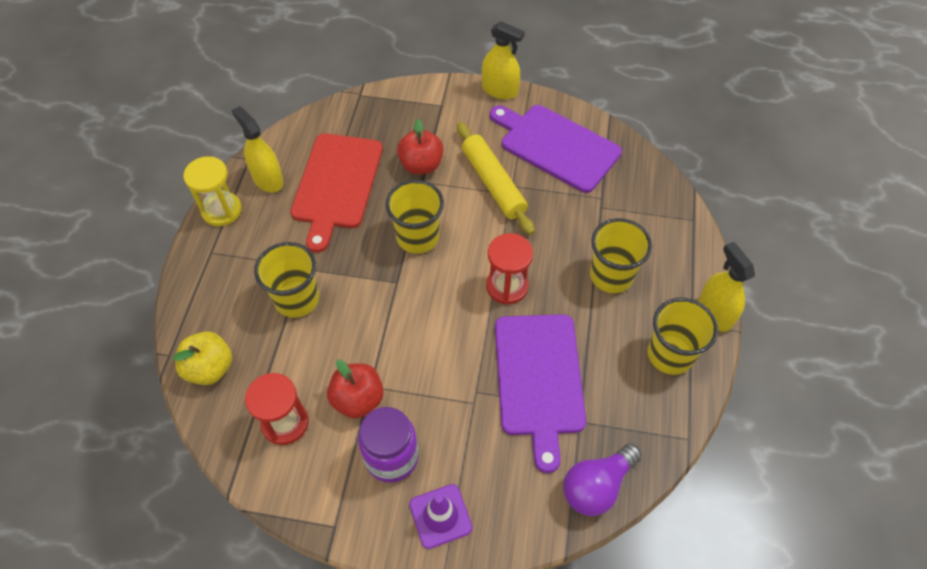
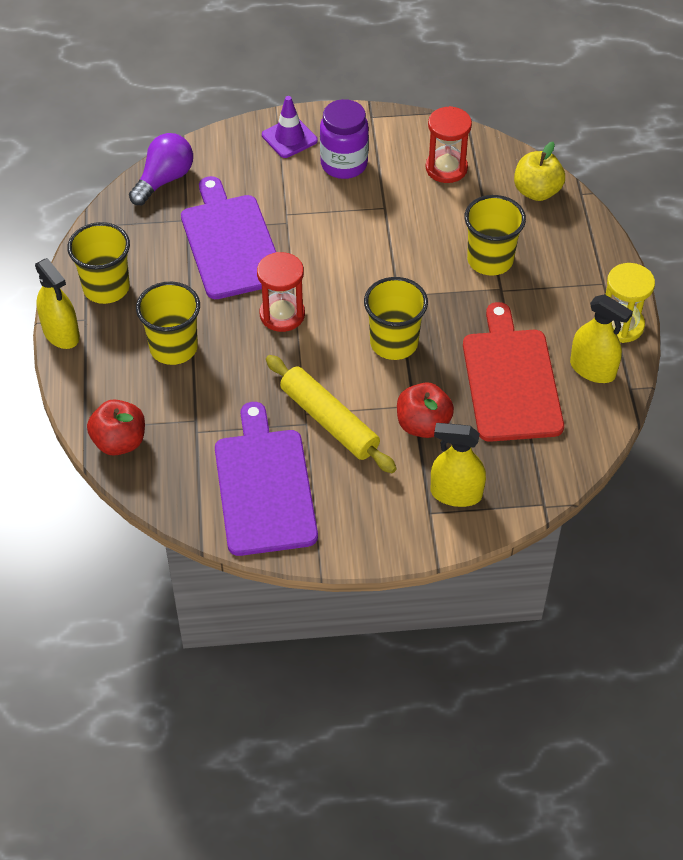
camera: 165 degrees right, 5 degrees down
(358, 399) = (391, 196): red apple -> red apple (119, 442)
(500, 90) = (359, 553): yellow spray bottle -> yellow spray bottle (456, 493)
(556, 146) = (264, 486): purple cutting board -> purple cutting board turned 120 degrees counterclockwise

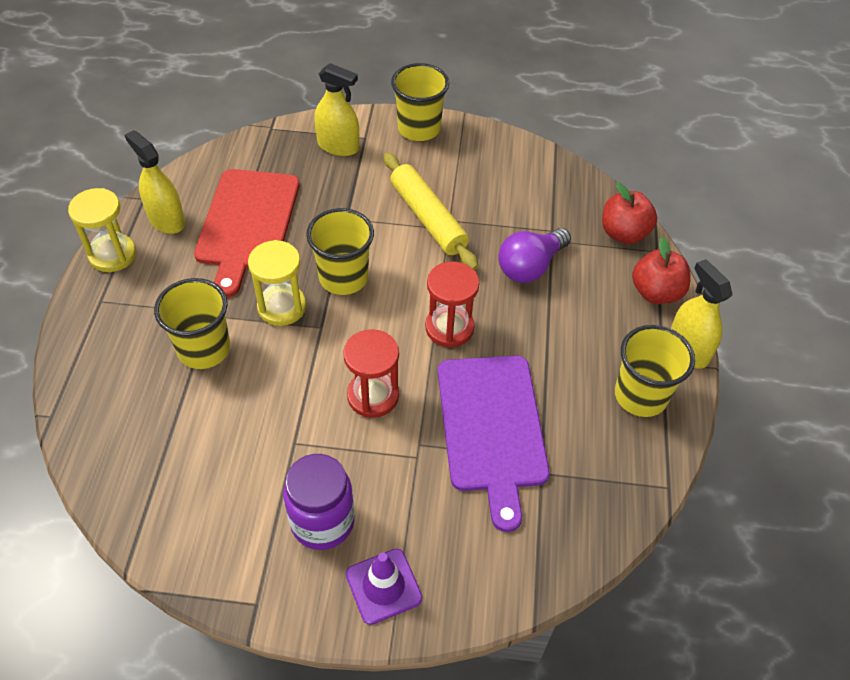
camera: 170 degrees left, 0 degrees up
(164, 180) = (566, 544): purple light bulb -> purple light bulb (530, 266)
(173, 348) = (568, 313): yellow cup -> yellow cup (419, 128)
(264, 486) = (497, 177): purple cutting board -> none
(423, 425) = (344, 201): red apple -> red apple (656, 292)
(439, 306) = (282, 307): none -> yellow hourglass
(446, 168) = (193, 488): red hourglass -> red hourglass (373, 396)
(537, 191) = (101, 429): yellow apple -> none

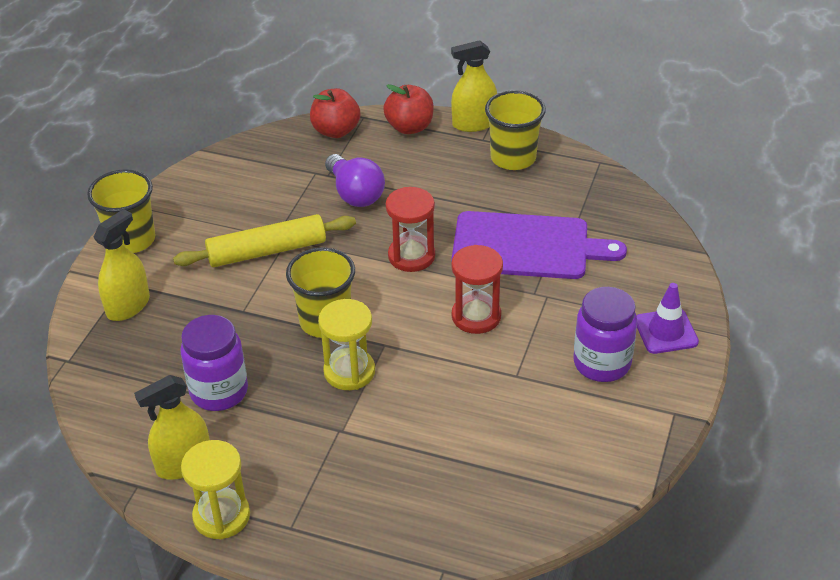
camera: 75 degrees left, 10 degrees down
(204, 349) = (387, 437): yellow cup -> none
(247, 224) = (219, 391): red cutting board -> purple jar

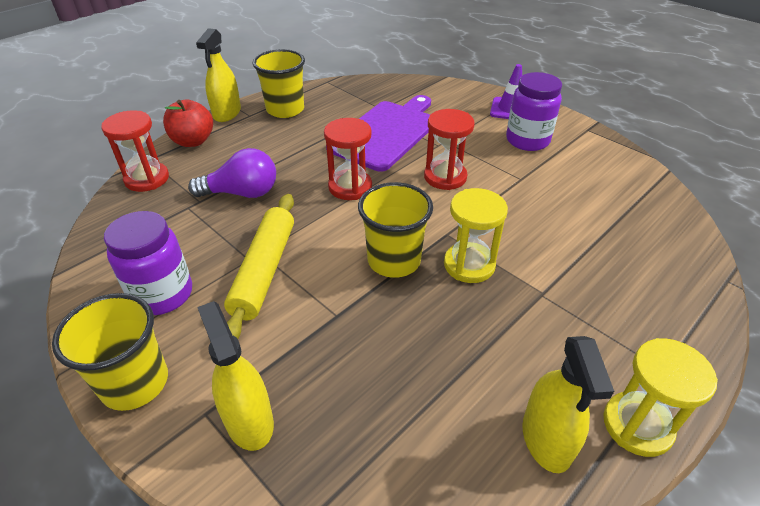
camera: 65 degrees left, 0 degrees up
(219, 391) = (446, 371): purple jar -> purple jar (162, 294)
(336, 131) = (147, 179): red apple -> red hourglass

